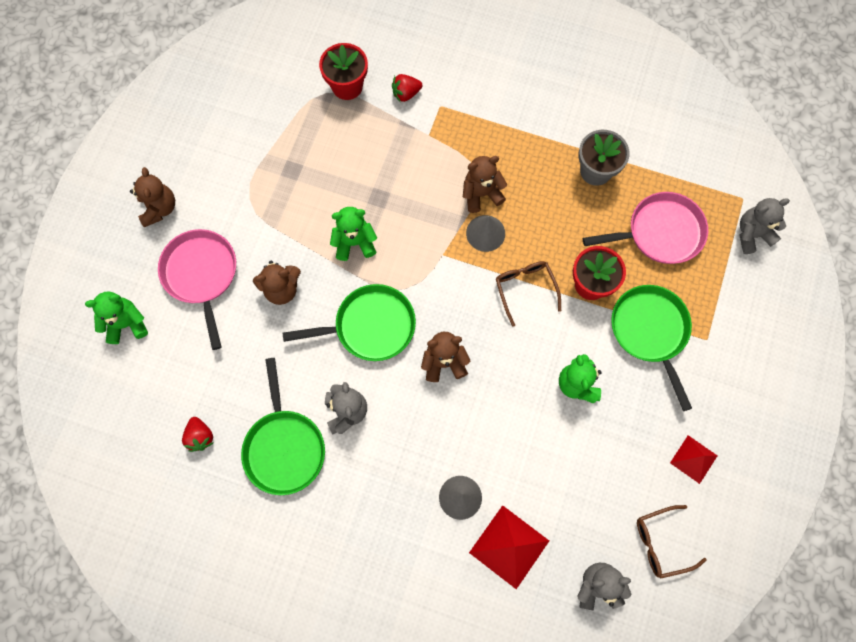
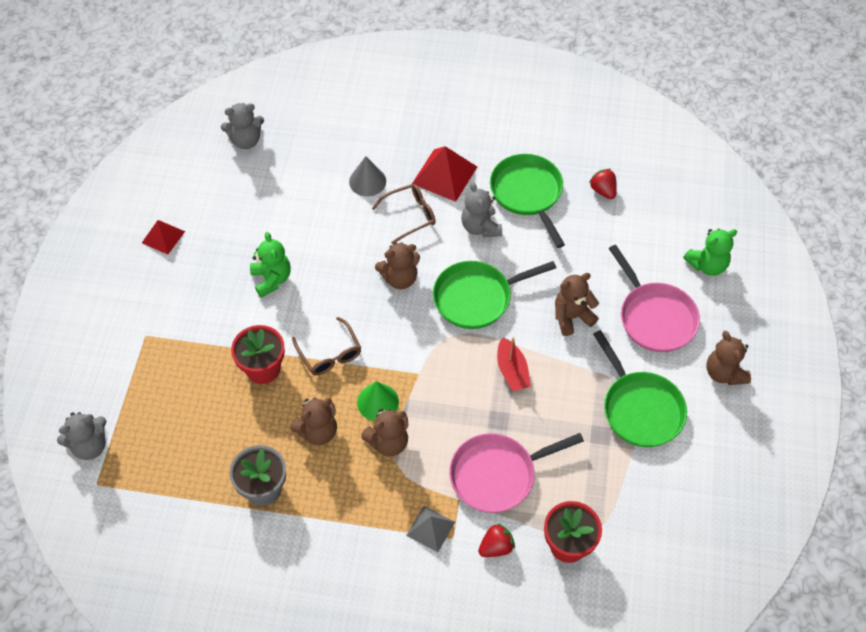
camera: 170 degrees right, 15 degrees down
(354, 243) = (512, 371): green teddy bear -> red boat
(457, 116) = (430, 528): none -> grey pyramid
(485, 233) = (378, 402): grey cone -> green cone
(509, 546) = (321, 155): red pyramid -> red pyramid (444, 175)
(543, 214) = (318, 431): none -> brown teddy bear
(650, 331) = (202, 334): green pan -> green pan (640, 408)
(660, 233) = (191, 431): pink pan -> pink pan (497, 474)
(662, 542) = (192, 175): brown glasses -> brown glasses (409, 216)

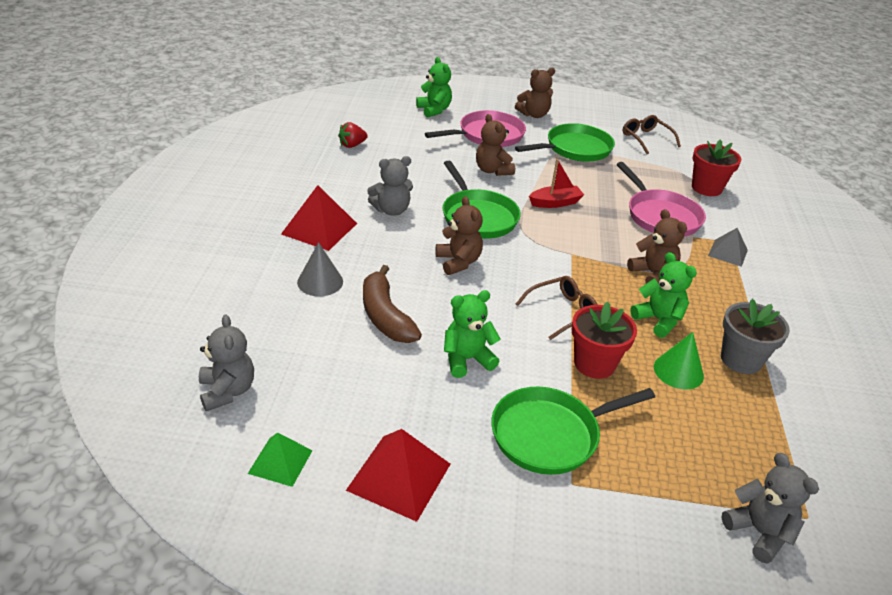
camera: 95 degrees left, 20 degrees down
(163, 237) = (399, 476): red pyramid -> red pyramid, size x1.62
(182, 175) = (280, 461): none -> green pyramid
(318, 431) = (658, 320): brown teddy bear -> green teddy bear
(324, 226) = (385, 316): none -> brown banana
(378, 402) = (611, 280): green cone -> green cone (678, 371)
(409, 216) = (374, 253): brown glasses -> brown glasses (646, 139)
(496, 547) = (726, 220): red strawberry -> none
(528, 193) = (351, 182): green pan -> green pan (550, 434)

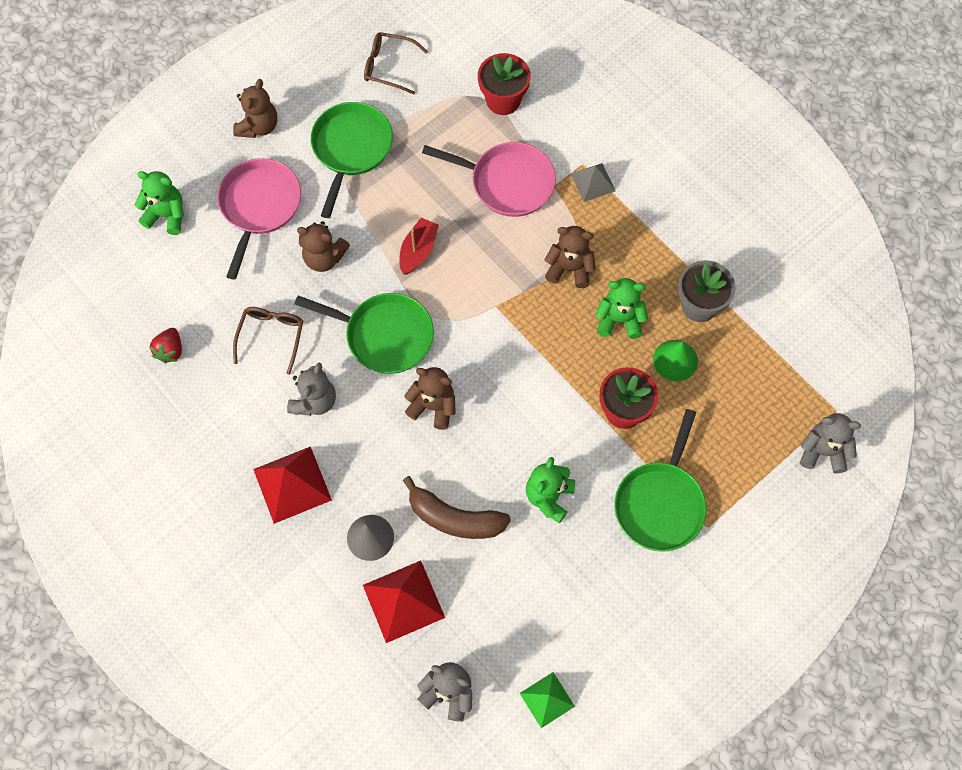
camera: 45 degrees left, 30 degrees up
(399, 476) = (619, 631): red pyramid -> red pyramid (403, 601)
(562, 312) = (555, 381): brown glasses -> brown glasses (271, 337)

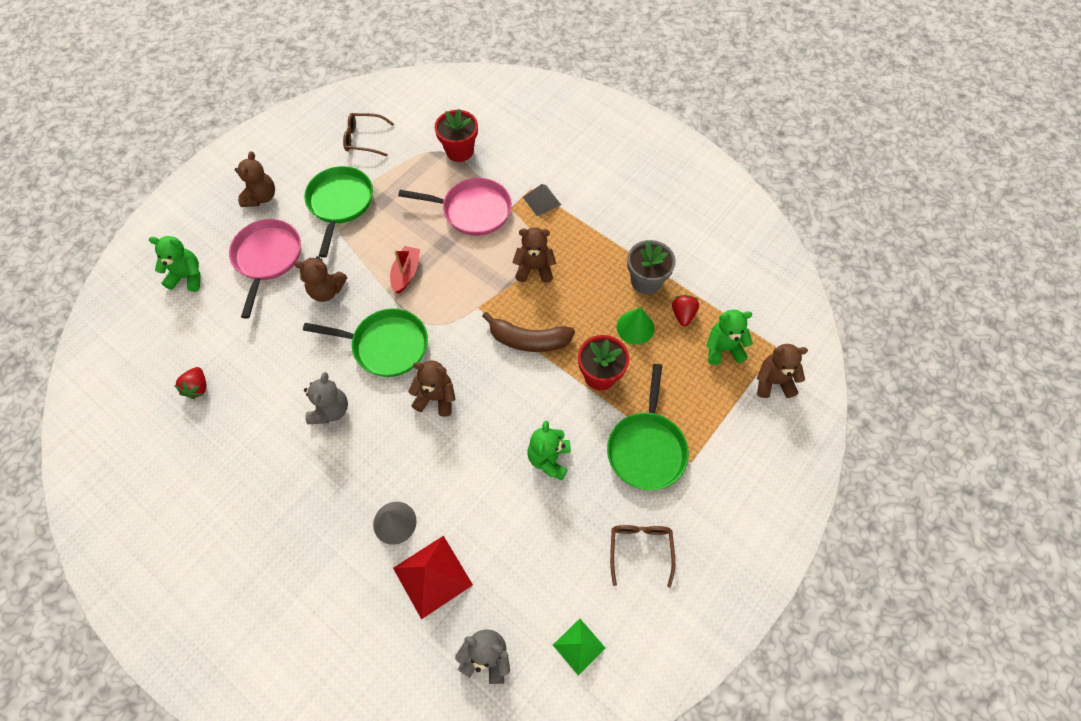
camera: 10 degrees left, 5 degrees down
(271, 337) = (287, 362): brown glasses -> brown glasses (640, 550)
(292, 484) = (318, 486): red pyramid -> none
(454, 518) = (468, 492): brown banana -> brown banana (528, 340)
(619, 319) = (582, 302): green teddy bear -> green teddy bear (723, 348)
(734, 354) = (683, 314): none -> red strawberry
(823, 451) = (773, 381): grey teddy bear -> brown teddy bear

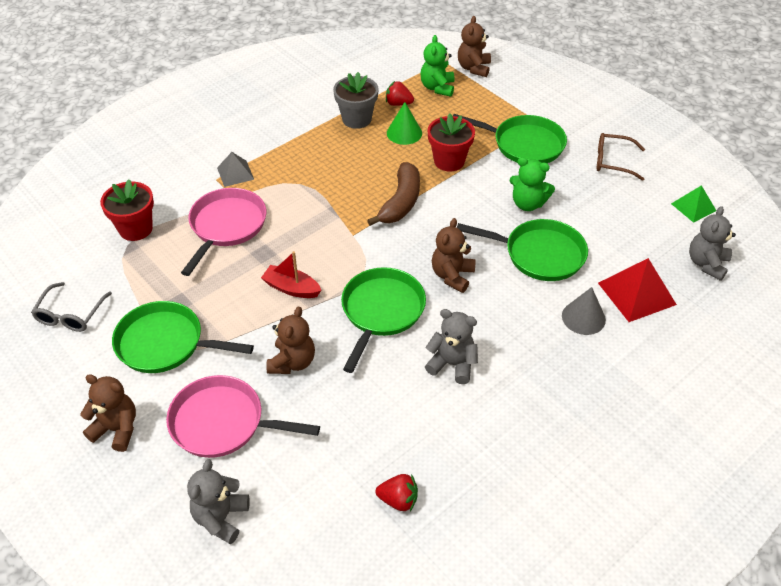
camera: 80 degrees left, 15 degrees down
(187, 277) = (221, 518): green teddy bear -> grey teddy bear
(364, 139) = (71, 314): brown glasses -> grey glasses
(475, 475) = (539, 254): none -> green pan
(534, 268) = (318, 188): brown teddy bear -> none

